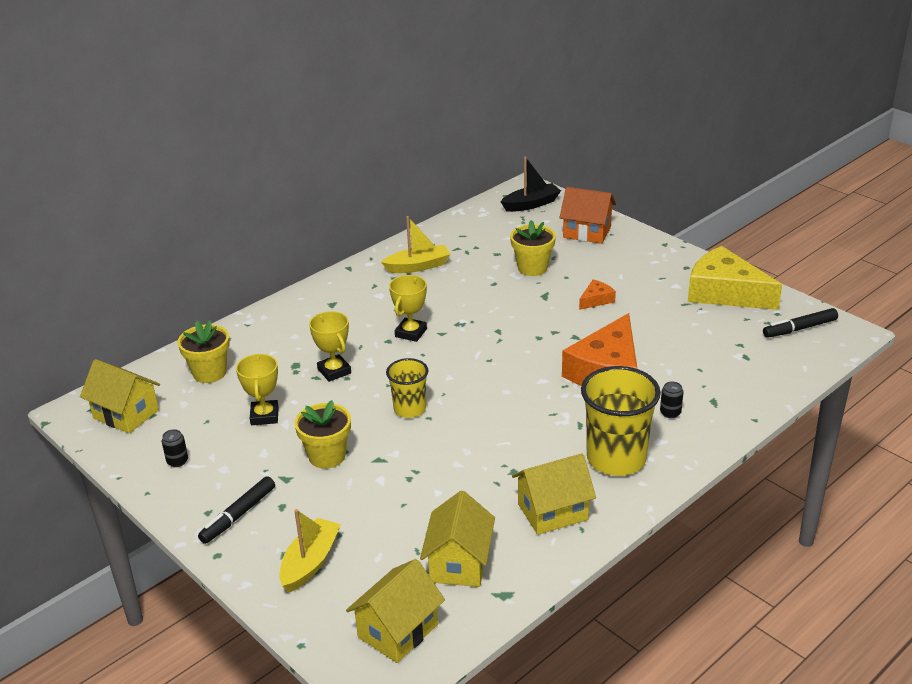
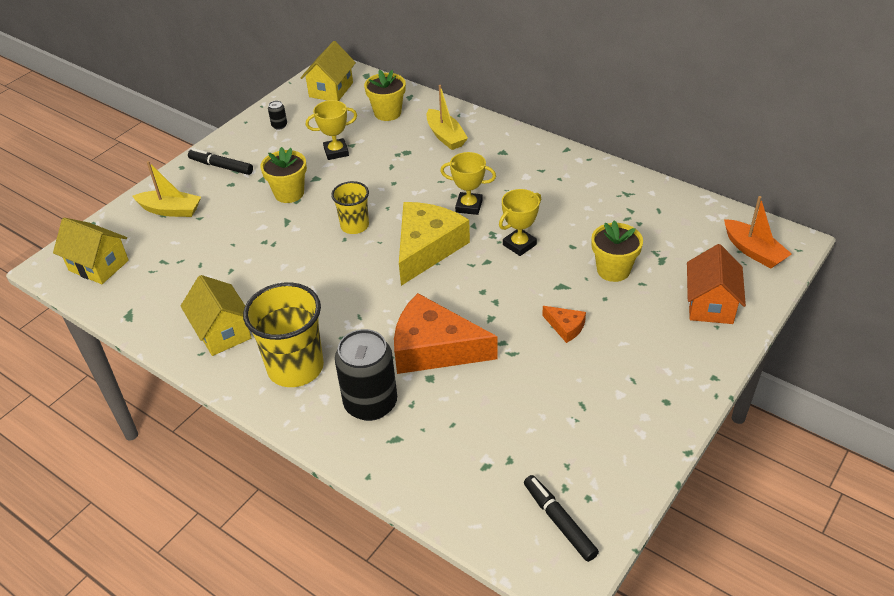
camera: 80 degrees right, 10 degrees up
(334, 371) = (401, 174): yellow trophy -> yellow trophy (519, 245)
(418, 266) = (585, 190): yellow boat -> yellow boat (445, 136)
(459, 563) = (164, 285): yellow house -> none
(531, 204) = (753, 251): black boat -> orange boat
(670, 413) = (370, 403): black can -> black can, size x2.46
(725, 292) = (620, 442): yellow cheese -> yellow cheese (427, 248)

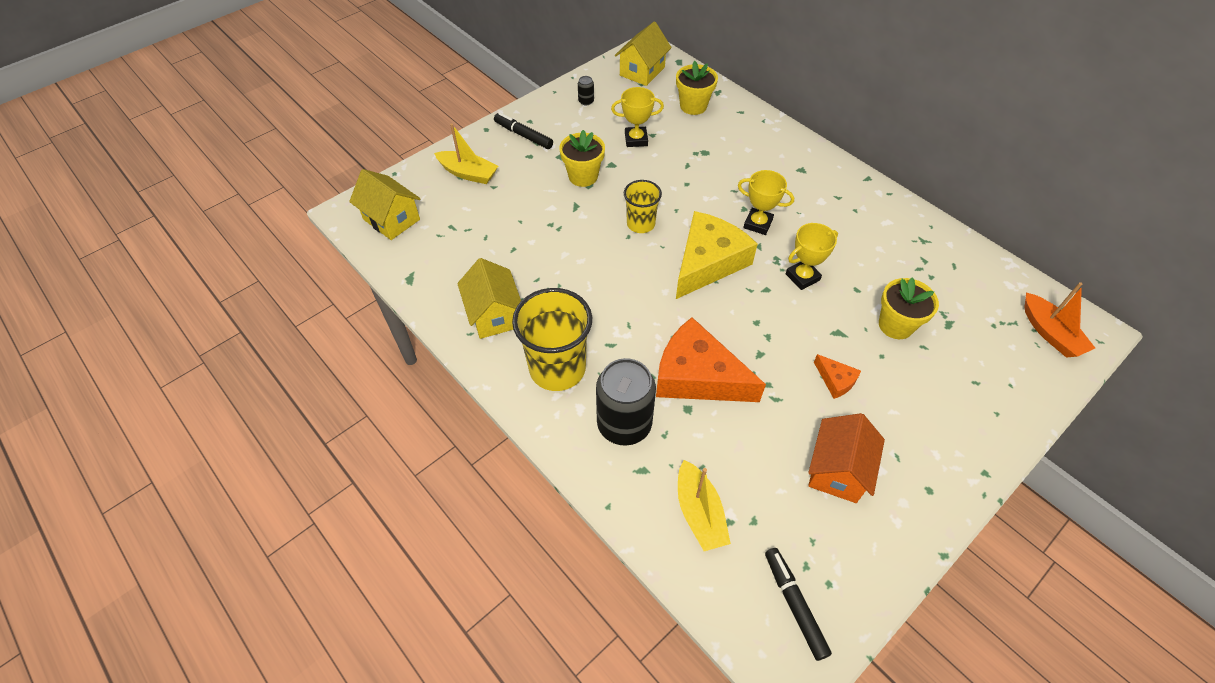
camera: 10 degrees right, 10 degrees up
(445, 136) = (746, 142): yellow boat -> yellow boat (699, 513)
(710, 305) = (994, 386): orange house -> orange house (837, 471)

